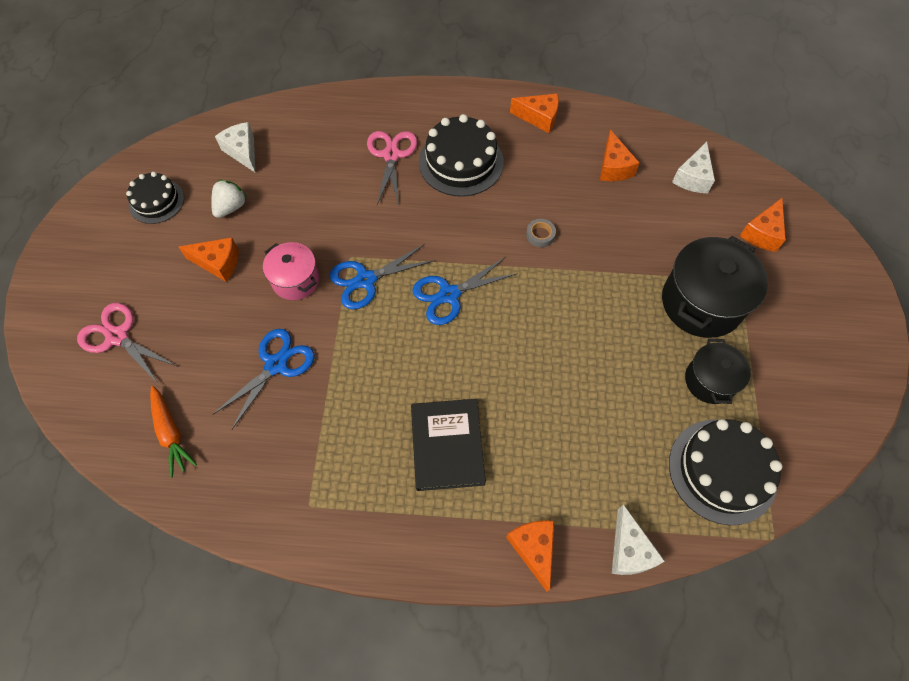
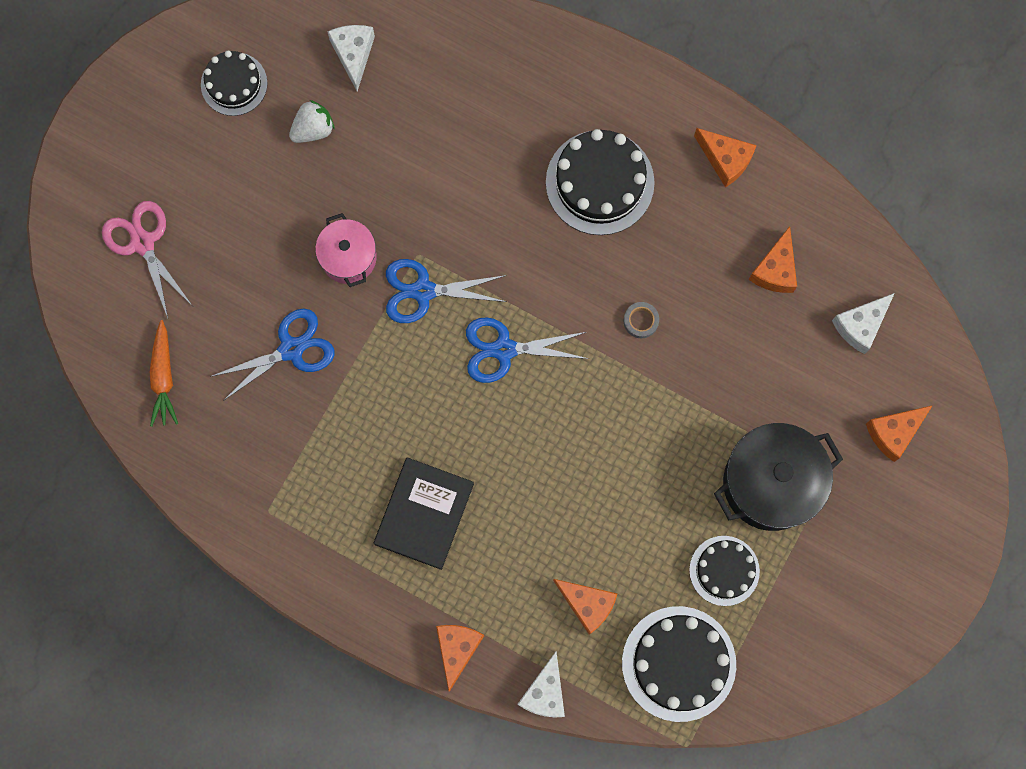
camera: 25 degrees right, 15 degrees up
(218, 263) = (274, 198): orange cheese -> orange cheese (587, 604)
(391, 155) = (523, 136): pink scissors -> none
(709, 381) = (724, 570): black pot -> black cake

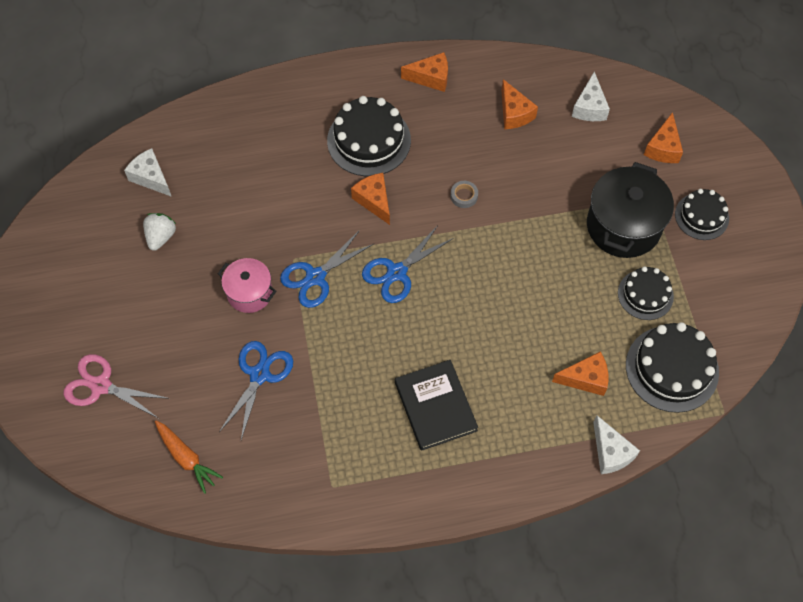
camera: 40 degrees left, 15 degrees down
(234, 84) = (84, 248): black cake -> black cake (701, 216)
(457, 649) = (532, 472): orange cheese -> orange cheese (374, 201)

